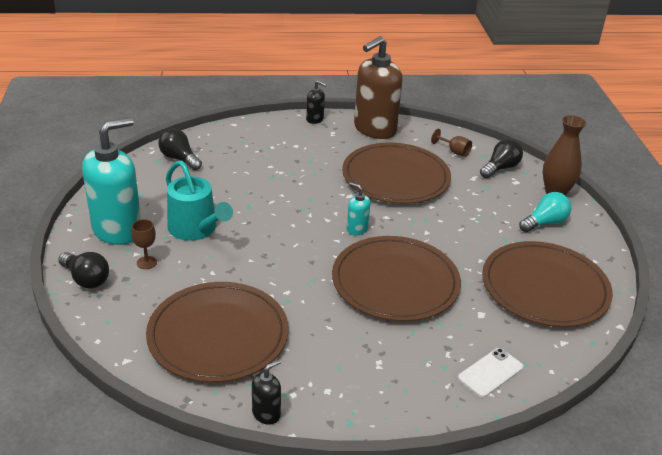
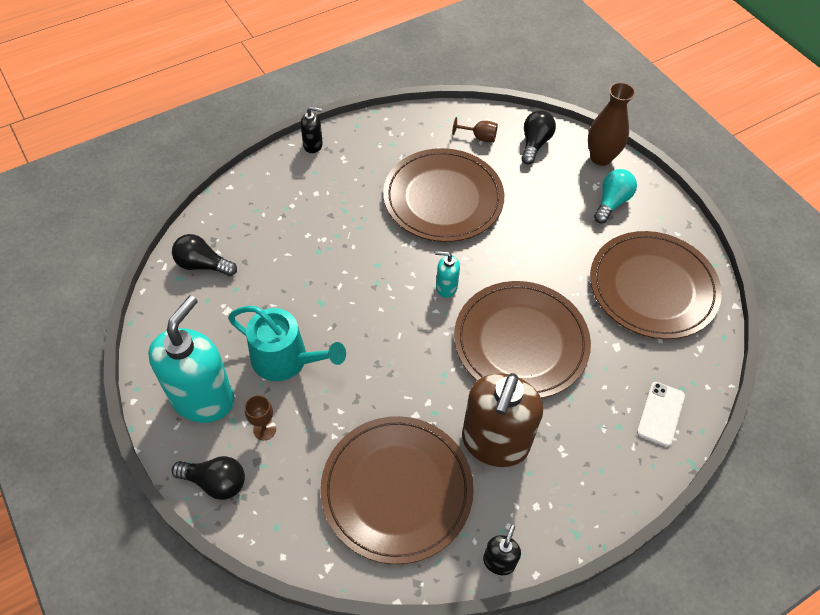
camera: 25 degrees left, 20 degrees up
(374, 129) = (383, 136): brown soap dispenser -> brown soap dispenser (495, 442)

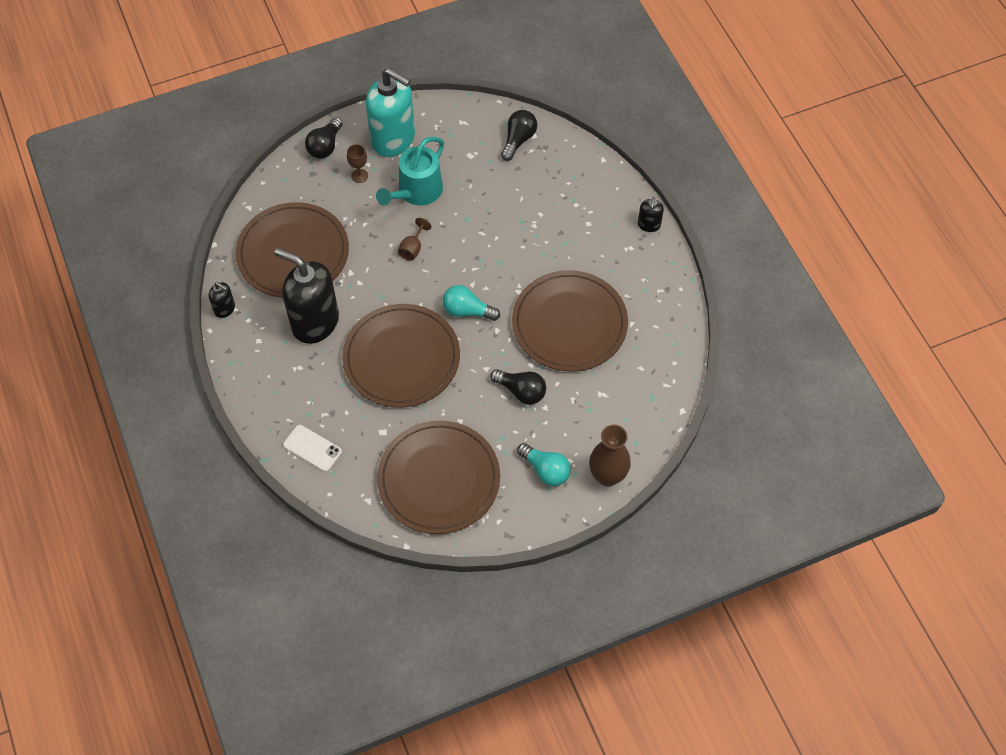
camera: 100 degrees right, 5 degrees up
(446, 287) = (467, 311): turquoise soap dispenser -> turquoise light bulb
(479, 137) = (647, 367): brown goblet -> brown goblet (413, 248)
(495, 442) = (315, 322): brown soap dispenser -> black soap dispenser
(534, 144) = (633, 417): black light bulb -> black light bulb (521, 391)

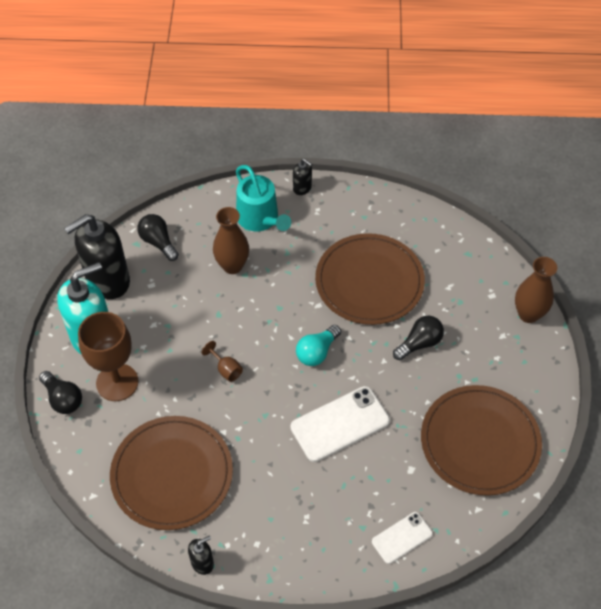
camera: 65 degrees left, 5 degrees down
(315, 322) = (263, 484): black soap dispenser -> black soap dispenser (107, 281)
(359, 176) = (117, 382): brown goblet -> brown goblet, size x2.31
(401, 358) = (340, 424): brown plate -> white phone
(416, 192) = (165, 342): turquoise watering can -> turquoise watering can (260, 219)
(525, 207) = (232, 266): none -> brown vase
(546, 470) = (505, 356): turquoise light bulb -> none

